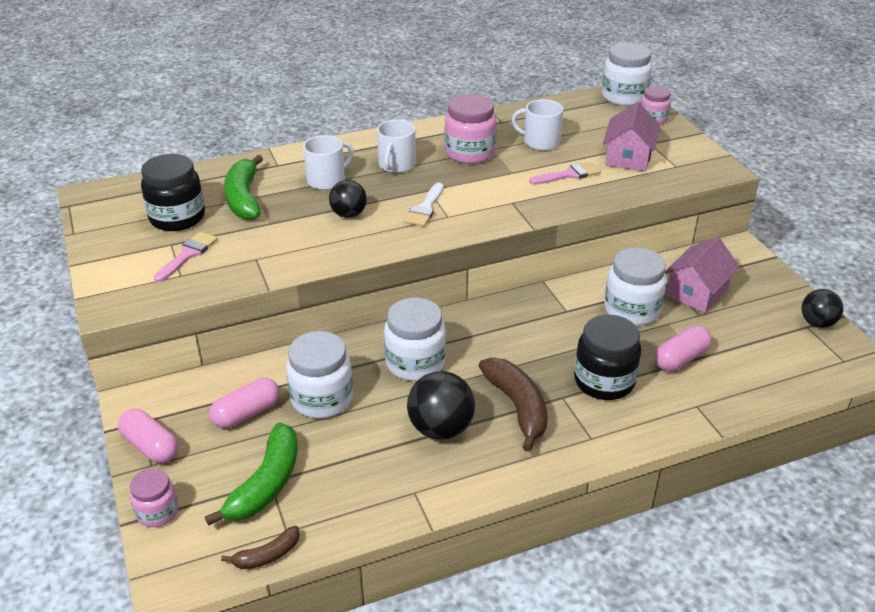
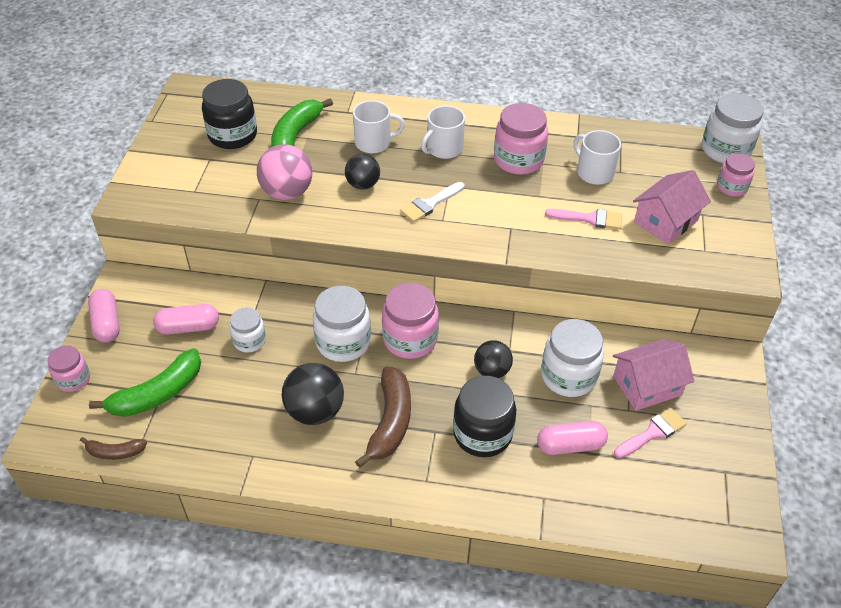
camera: 30 degrees right, 10 degrees up
(188, 254) = (213, 174): pink brush -> pink brush (652, 433)
(280, 244) = (287, 192): none -> pink ball
(322, 399) = (249, 341): white jar -> white jar, size x0.60
(474, 336) = (410, 339): none -> pink jar
(817, 323) = (739, 472): black ball -> black ball (492, 371)

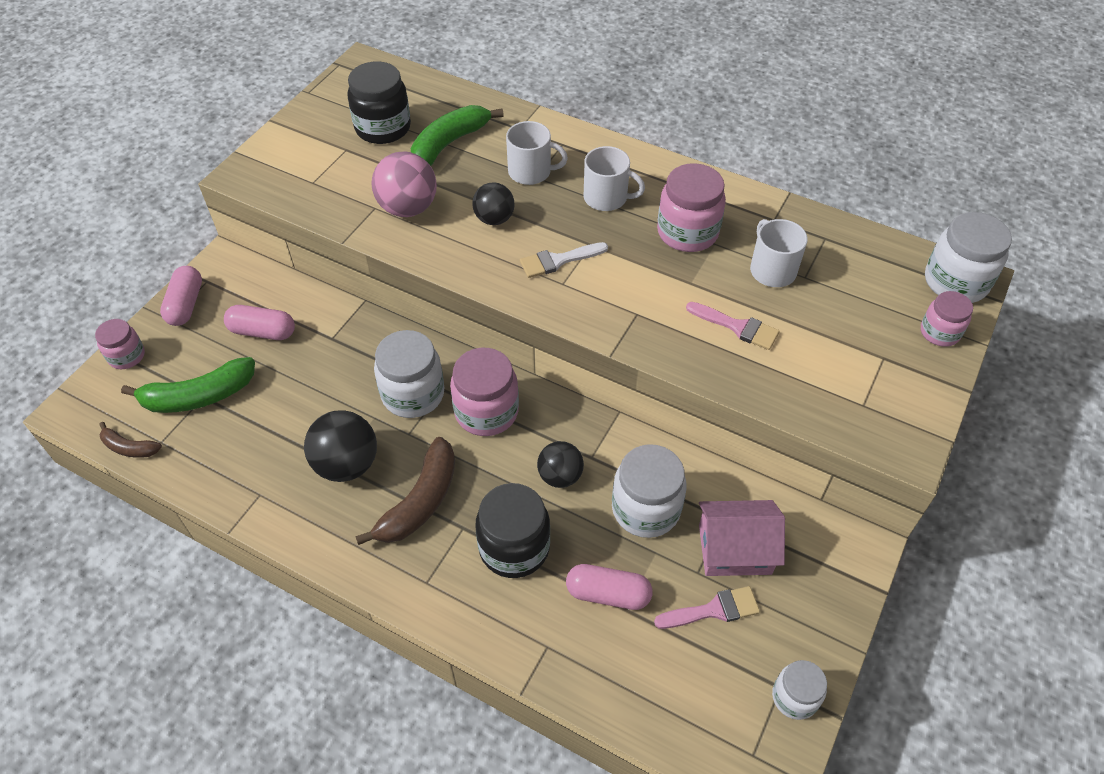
camera: 20 degrees right, 5 degrees up
(249, 341) = (316, 364): white jar -> white jar (794, 697)
(444, 149) = (606, 198): white mug -> white mug turned 135 degrees counterclockwise
(665, 221) = (831, 354): pink house -> none

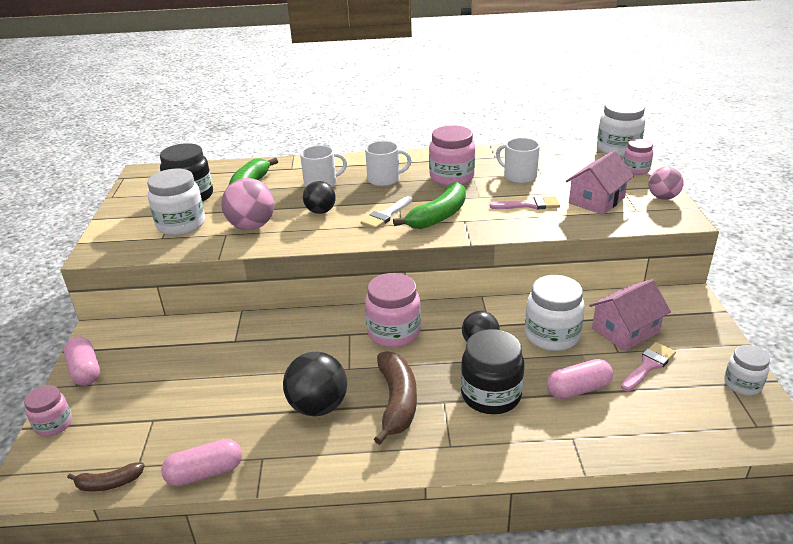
camera: 30 degrees left, 20 degrees down
(199, 396) = (148, 421): green banana -> green banana (439, 216)
(262, 331) = (171, 359): pink capsule -> pink capsule (205, 473)
(413, 394) = (330, 345): white jar -> white jar (181, 225)
(829, 361) = (596, 200): none -> pink house
(922, 400) = (663, 197): none -> pink ball

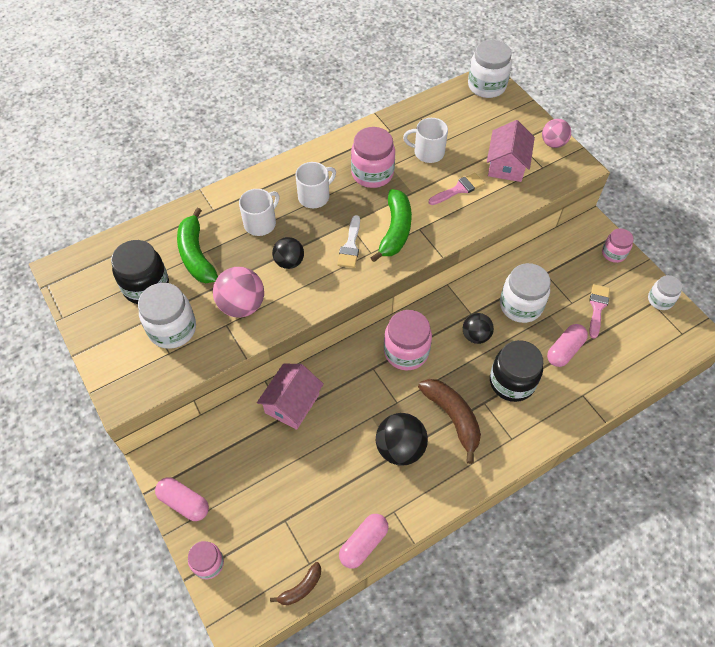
camera: 30 degrees left, 25 degrees up
(625, 330) = (566, 279): pink house -> pink house (292, 403)
(635, 169) = (515, 112): pink jar -> pink jar (613, 253)

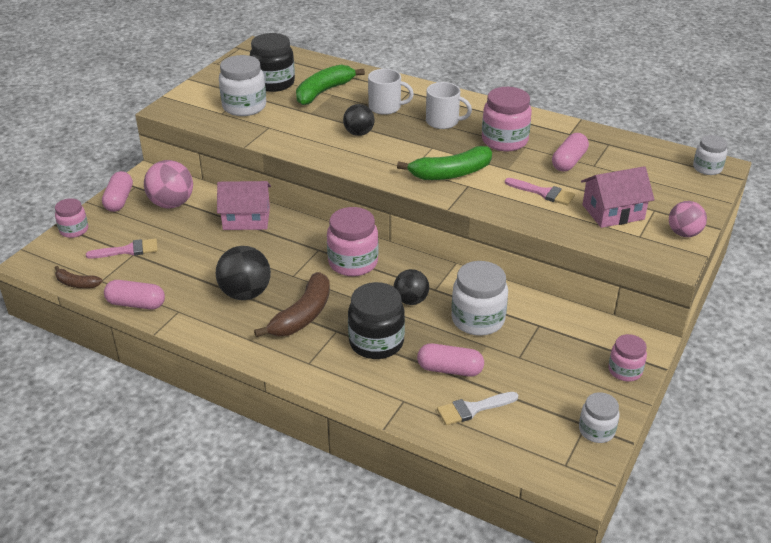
camera: 60 degrees right, 20 degrees down
(242, 305) = (293, 127): pink ball -> pink ball (171, 204)
(350, 246) = (407, 156): white brush -> white brush (472, 409)
(428, 152) = (569, 161): white mug -> pink capsule
(486, 86) = (707, 168): white jar -> white jar, size x0.60
(597, 307) = (532, 379): pink brush -> pink brush (128, 250)

